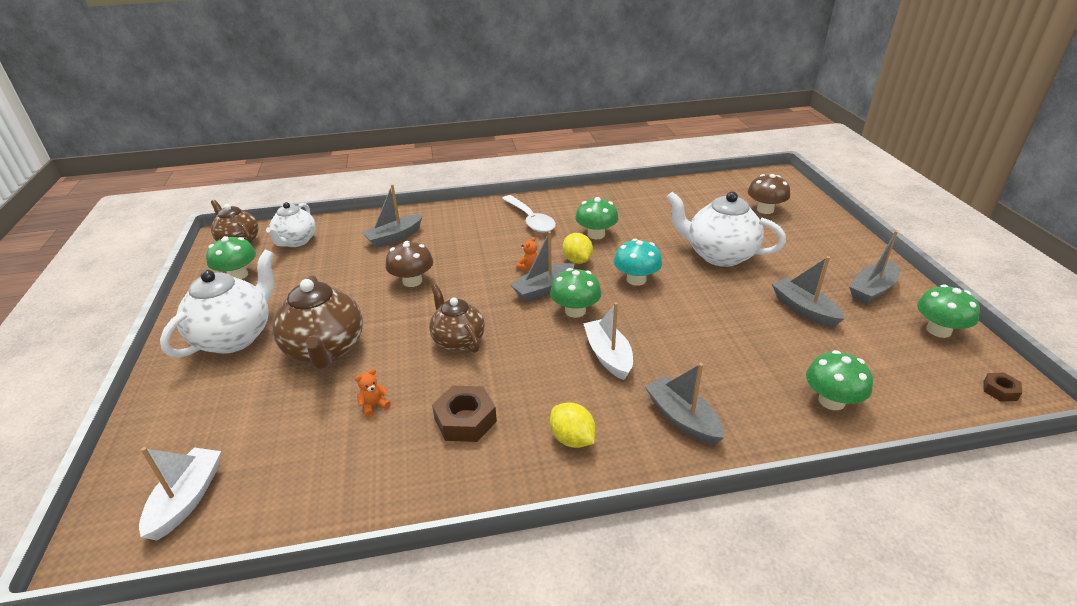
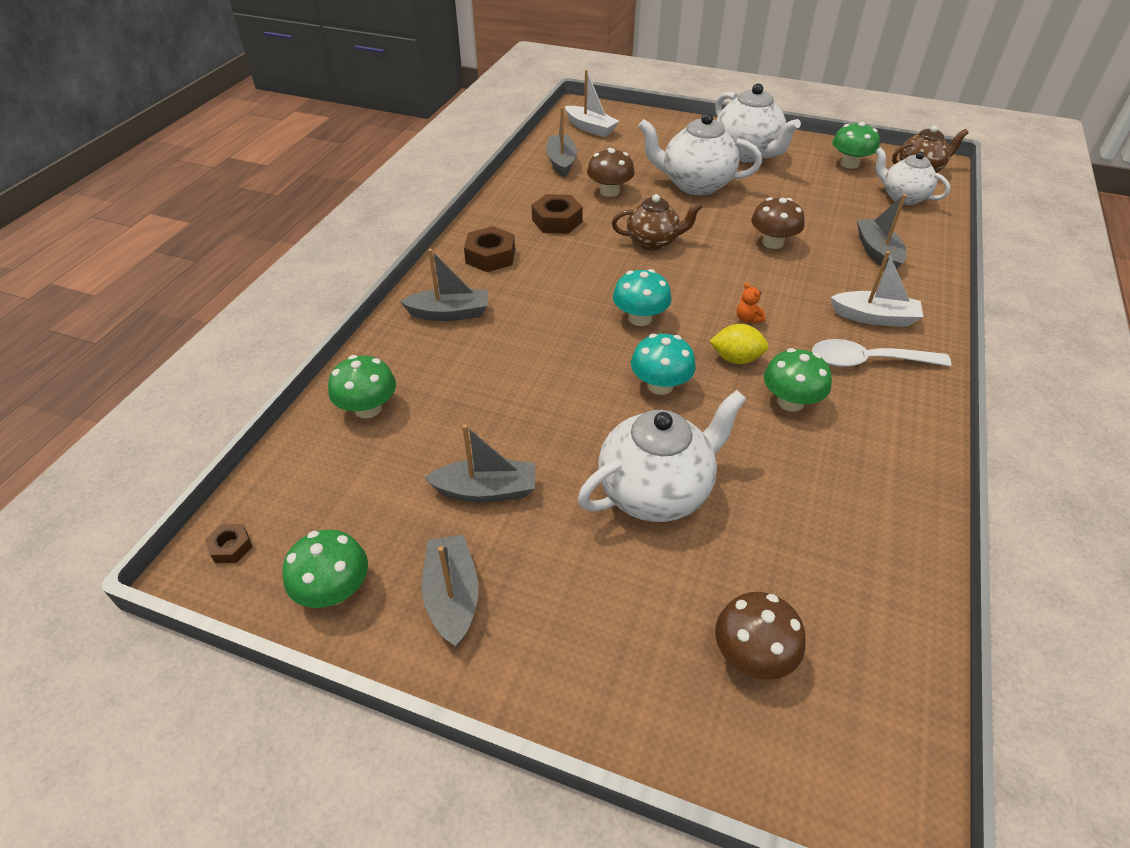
camera: 120 degrees right, 10 degrees up
(325, 350) = (695, 184): brown teapot -> white teapot
(374, 406) = (609, 191): orange teddy bear -> brown mushroom
(543, 289) = (695, 313): grey boat -> grey boat (561, 162)
(572, 439) = (490, 256): yellow lemon -> brown nut
(575, 311) = (640, 318): green mushroom -> turquoise mushroom
(608, 356) = (557, 309): white boat -> white boat (874, 317)

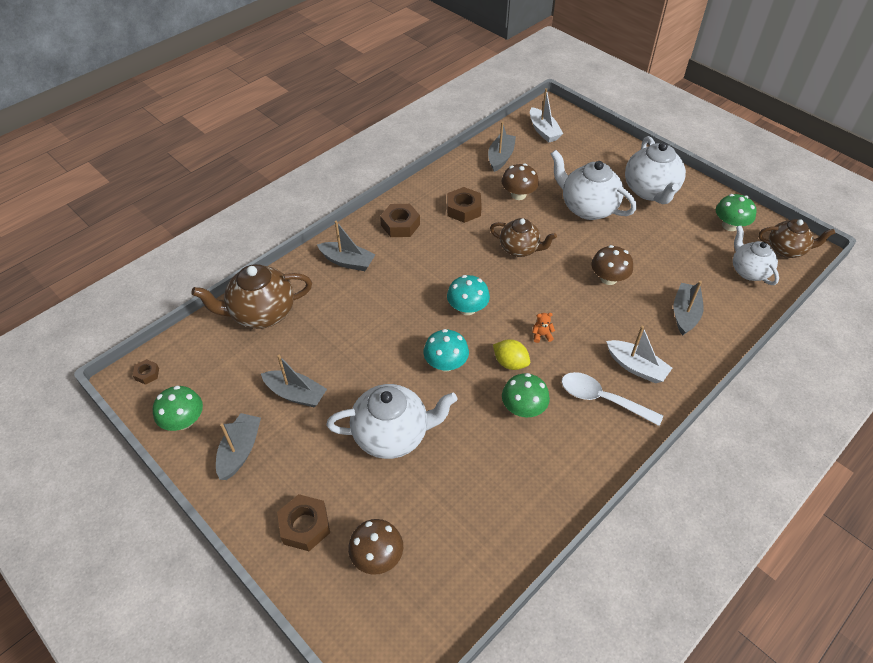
camera: 25 degrees right, 5 degrees up
(368, 408) = (261, 313): green mushroom -> brown teapot
(621, 660) = (305, 526): none -> brown nut
(747, 319) = (541, 335): orange teddy bear -> orange teddy bear turned 90 degrees clockwise

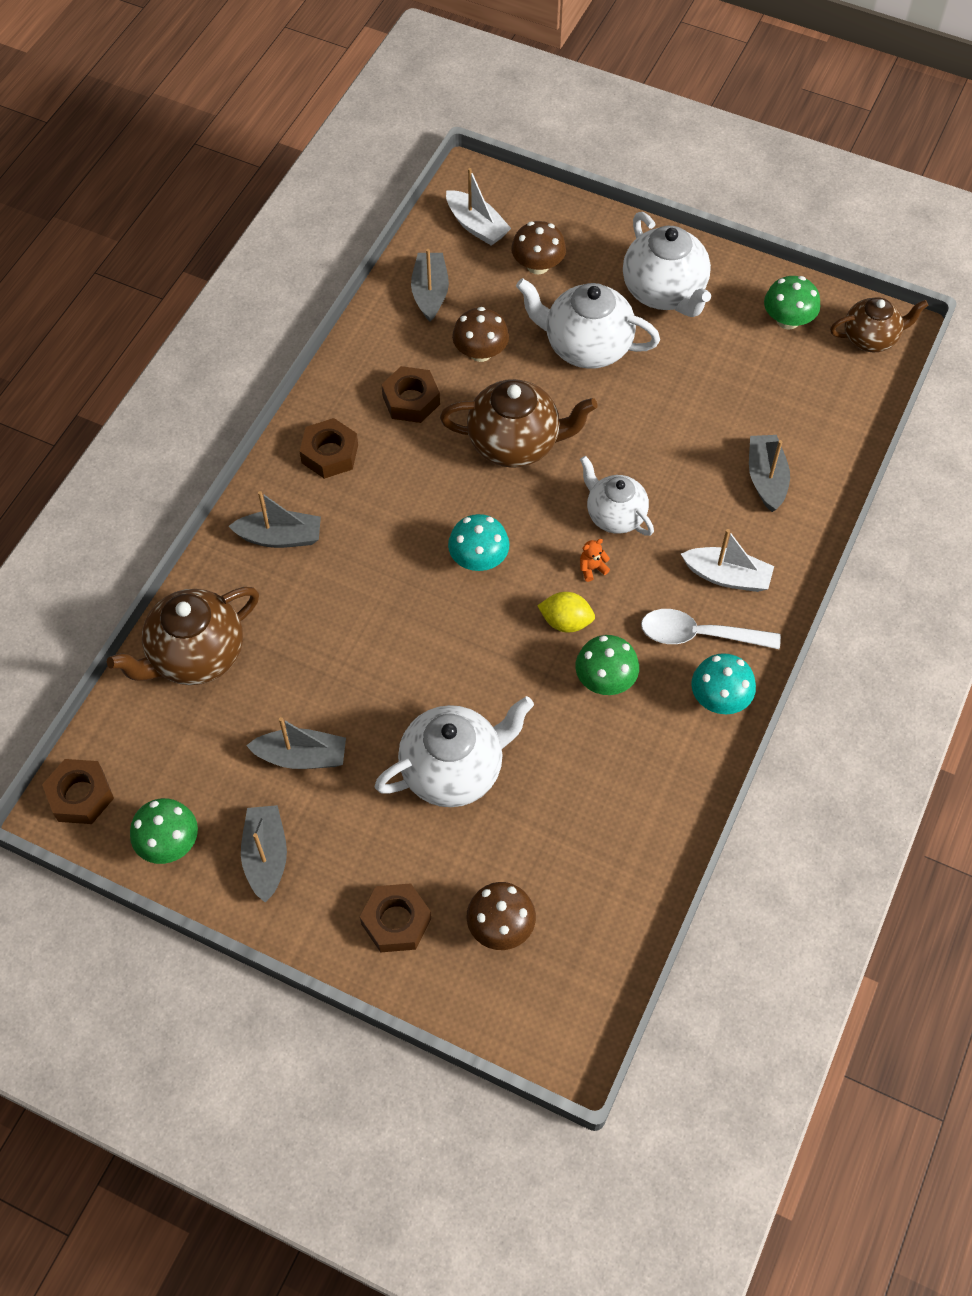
camera: 20 degrees left, 10 degrees up
(147, 374) = (80, 795): brown nut -> brown nut, size x1.85
(446, 363) = (482, 649): turquoise mushroom -> turquoise mushroom (719, 698)
(520, 249) = (515, 443): brown teapot -> brown teapot, size x1.54
(608, 278) = (651, 454): brown mushroom -> brown mushroom (538, 265)
(748, 271) = (830, 387): white teapot -> white teapot (614, 515)

